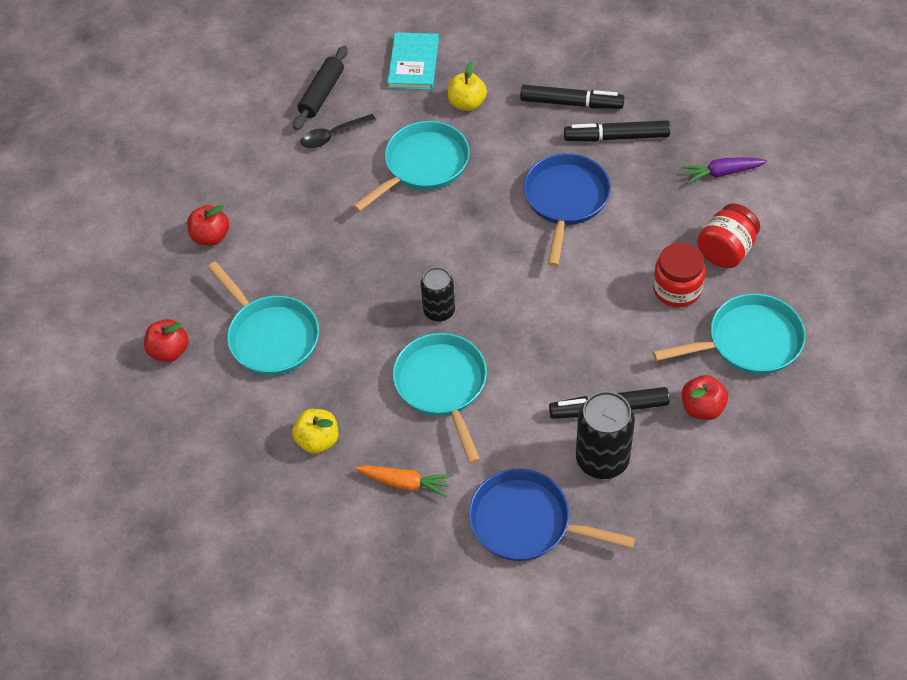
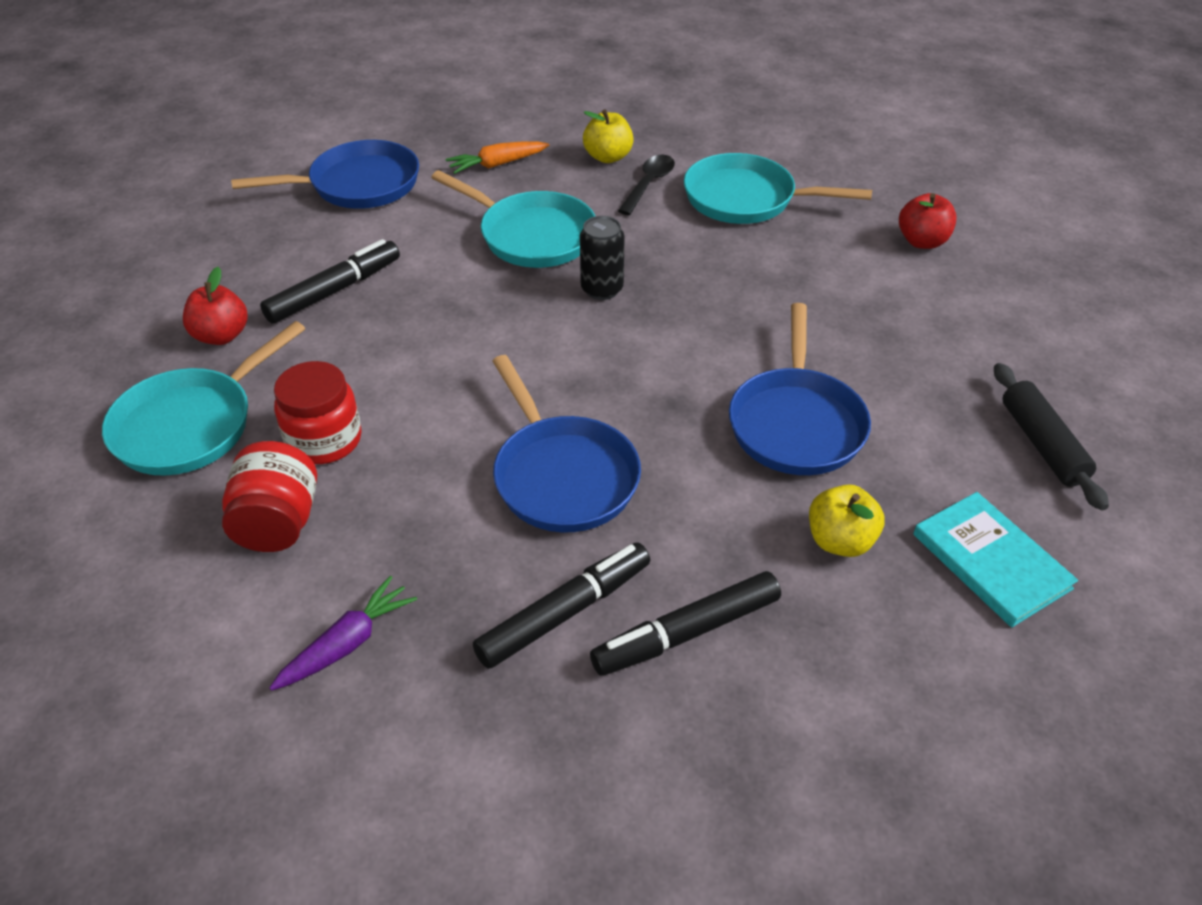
camera: 140 degrees right, 10 degrees down
(169, 351) = (821, 153): red apple -> none
(333, 136) = (951, 400): black spoon -> black spoon (648, 184)
(422, 166) = (796, 423): turquoise pan -> blue pan
(602, 459) = (313, 251): black can -> none

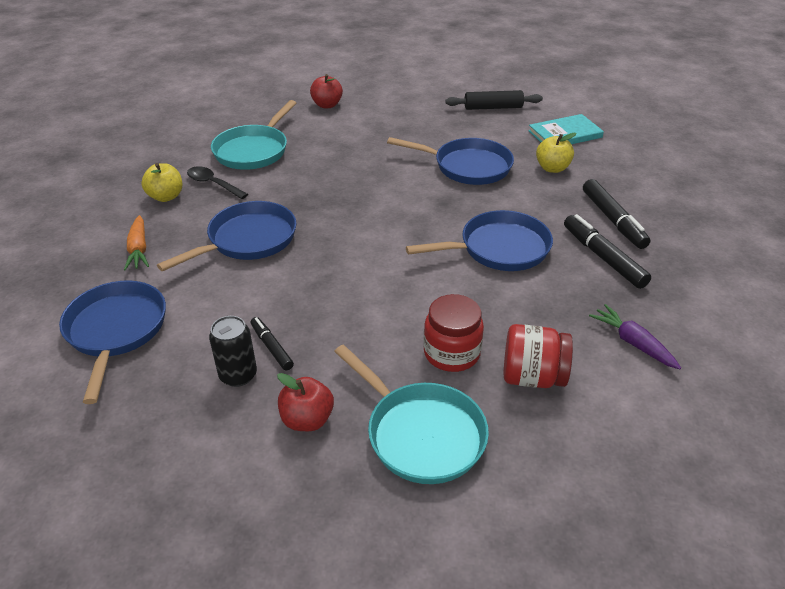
camera: 80 degrees left, 5 degrees down
(334, 291) = (271, 347): black marker -> black marker, size x0.59
(531, 235) = (247, 240): turquoise pan -> blue pan
(602, 289) = (325, 216): black can -> black can (238, 375)

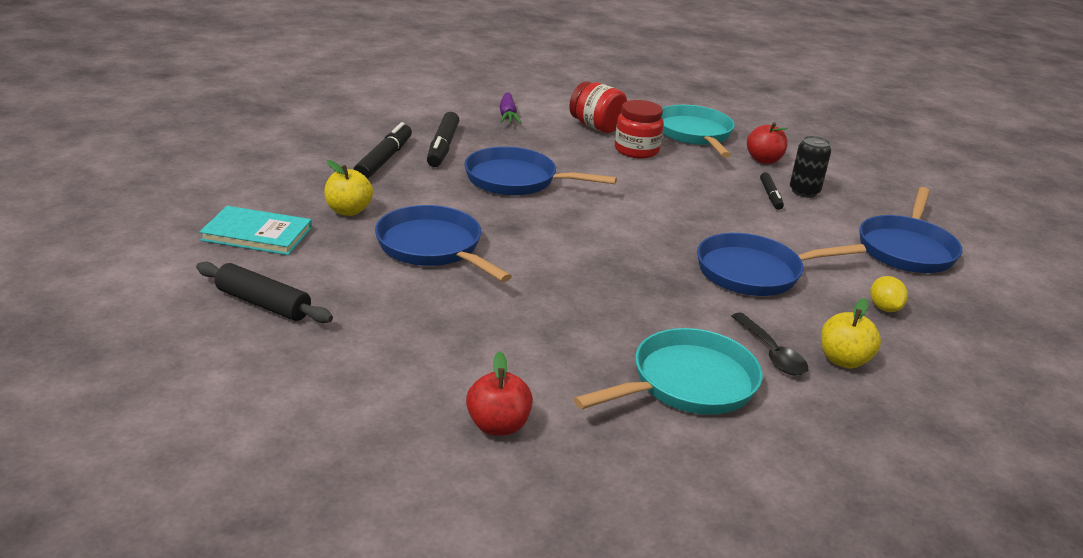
camera: 150 degrees left, 10 degrees down
(139, 249) = (884, 308): orange carrot -> yellow lemon

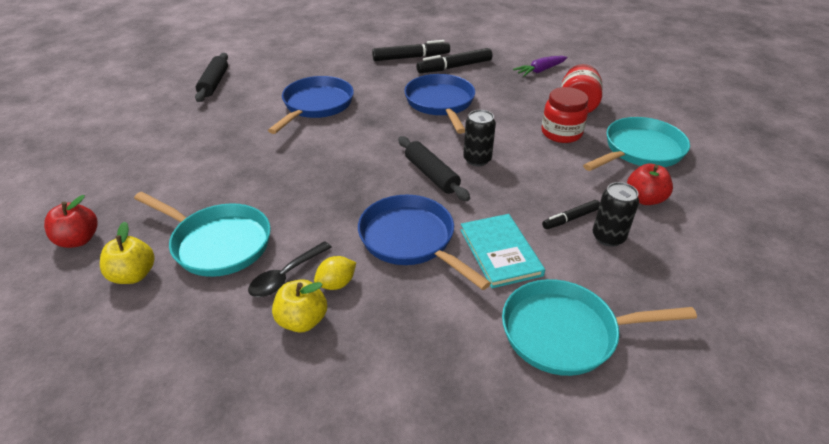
camera: 65 degrees right, 10 degrees up
(257, 234) = (282, 58): turquoise book -> turquoise book (500, 252)
(348, 211) = (334, 69): yellow apple -> yellow apple (133, 275)
(498, 425) = (134, 184): red apple -> red apple (78, 240)
(646, 200) = (477, 159): none -> black can
(654, 229) = (431, 175): none -> black rolling pin
(884, 308) = (418, 333): yellow lemon -> yellow lemon (336, 284)
(907, 248) = (566, 332): blue pan -> turquoise pan

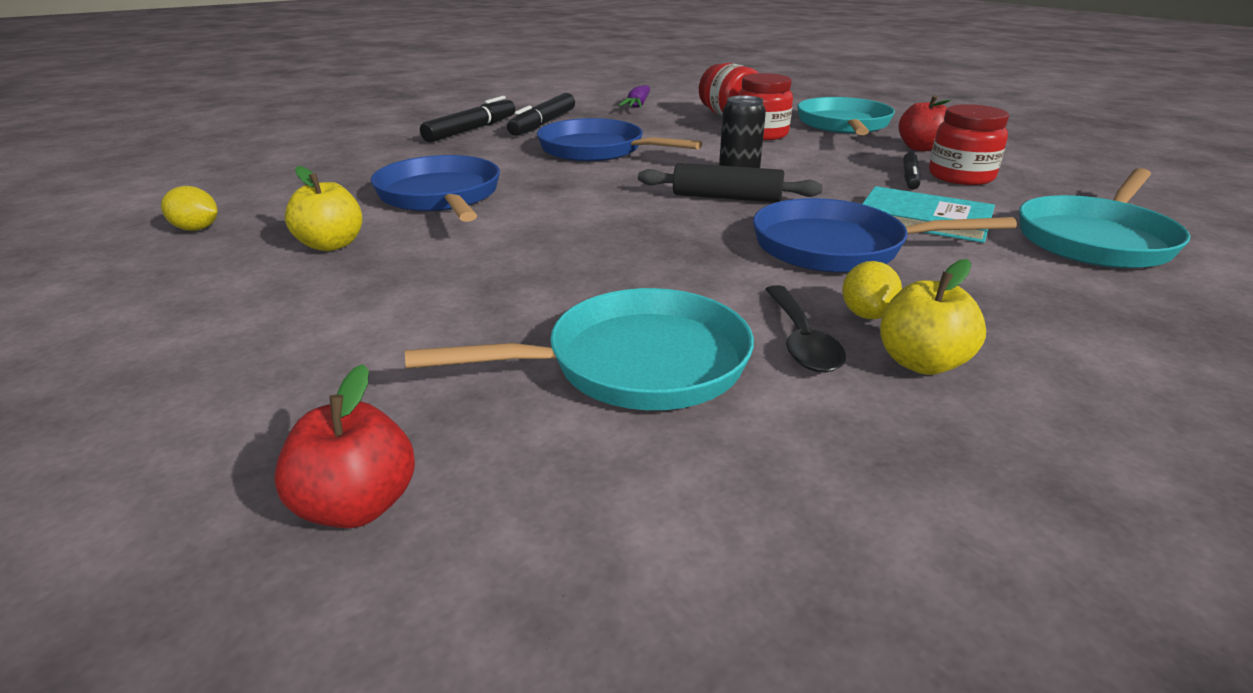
camera: 45 degrees left, 10 degrees down
(133, 275) = (592, 474): yellow apple -> yellow apple (331, 245)
(214, 83) = (196, 229): black rolling pin -> yellow lemon
(608, 237) = (961, 176): black can -> red jar

